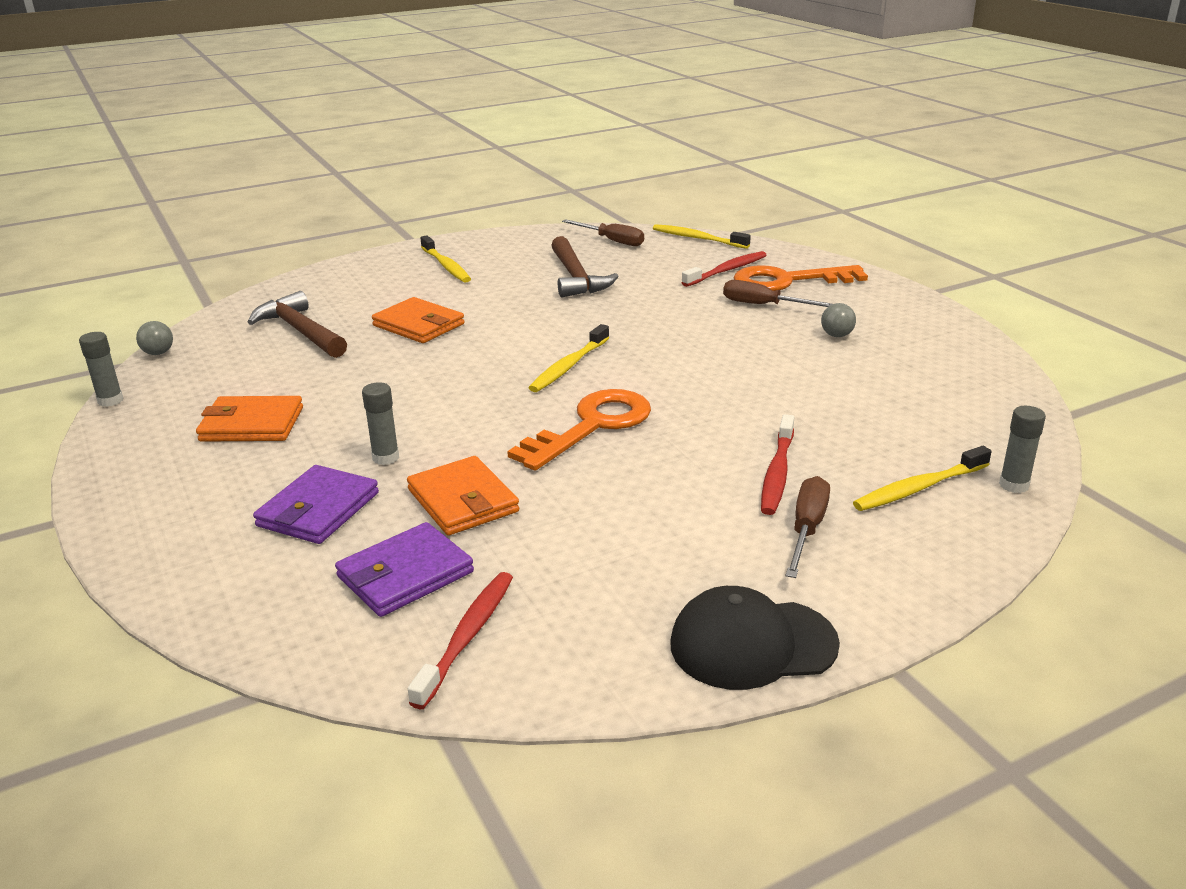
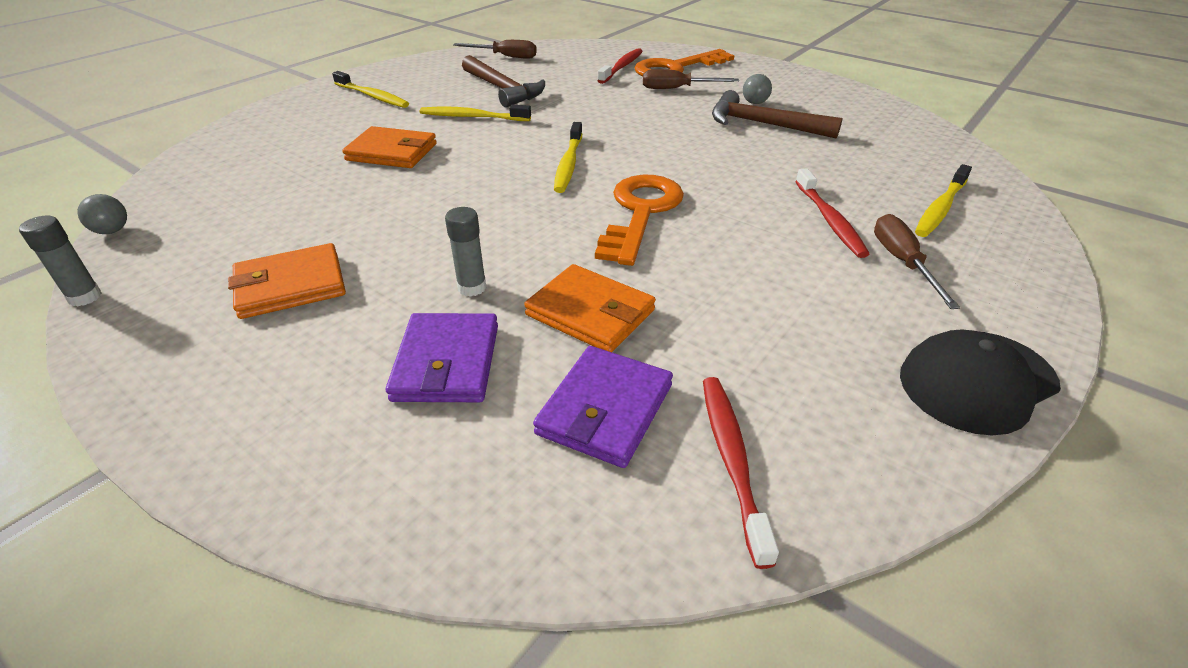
camera: 25 degrees left, 10 degrees up
(300, 331) = (269, 179): brown hammer -> brown hammer (763, 124)
(697, 238) = (574, 46): yellow toothbrush -> yellow toothbrush (472, 117)
(1013, 485) = (996, 191): grey glue stick -> none

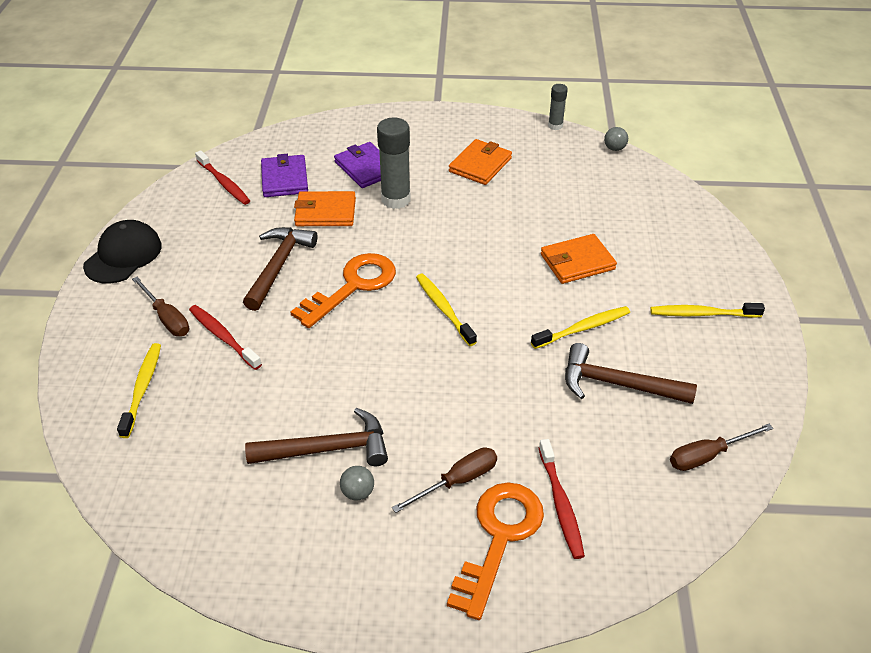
camera: 145 degrees right, 5 degrees up
(472, 287) = (396, 199): grey glue stick -> grey glue stick, size x1.80
(640, 212) = (353, 286): orange key -> orange key turned 120 degrees counterclockwise
(717, 266) = (278, 266): none -> brown hammer

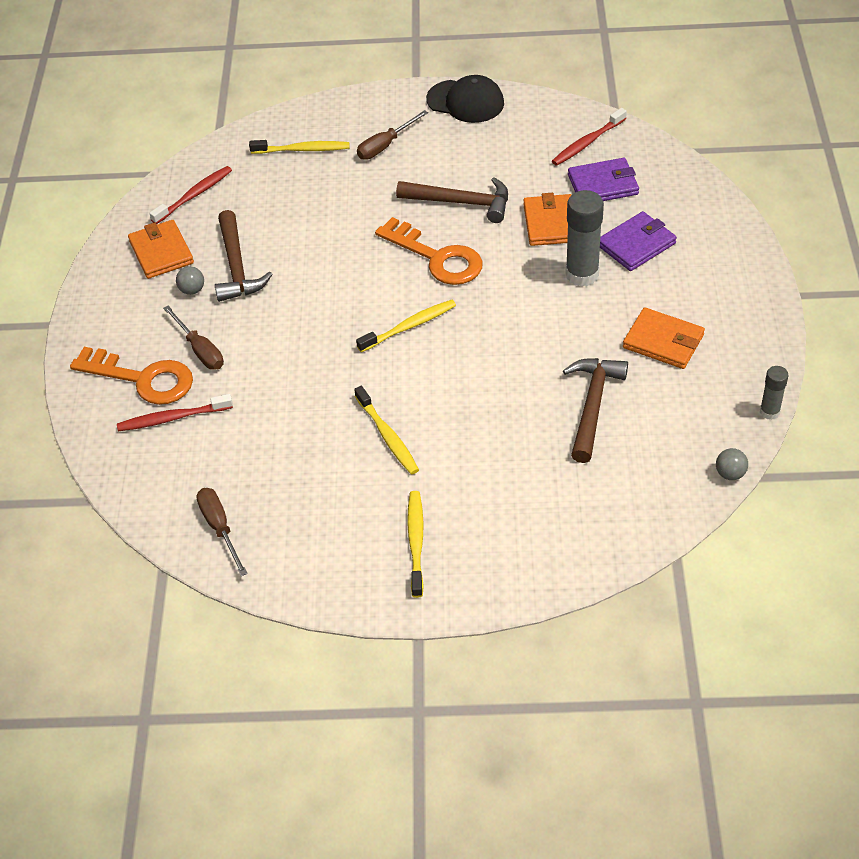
camera: 90 degrees right, 5 degrees up
(223, 337) = (363, 184): red toothbrush -> red toothbrush (194, 195)
(577, 262) = (493, 432): orange wallet -> orange wallet (161, 252)
(617, 384) = (310, 462): brown hammer -> brown hammer (592, 405)

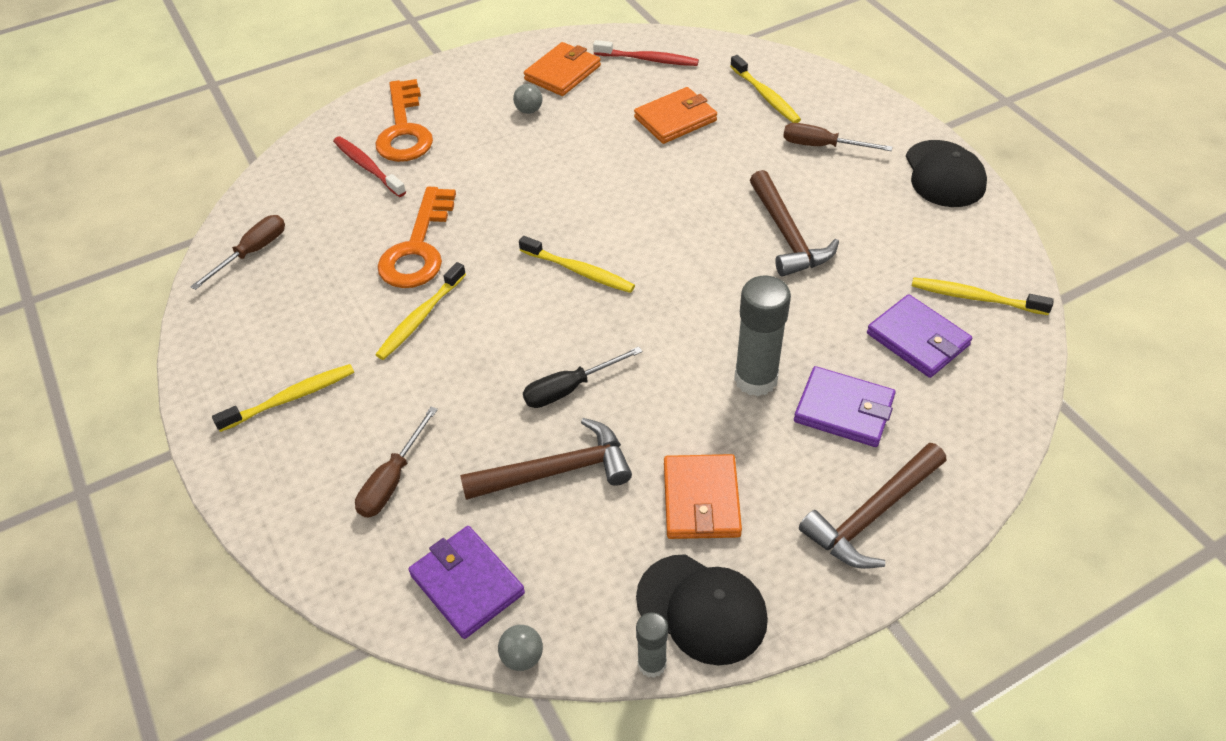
camera: 60 degrees right, 0 degrees up
(200, 350) = (459, 147): brown screwdriver -> brown screwdriver (392, 480)
(237, 267) = (577, 123): brown hammer -> brown hammer (872, 515)
(437, 258) = (691, 251): orange key -> orange key (418, 248)
(523, 373) = (569, 388): none -> black screwdriver
(550, 223) = (816, 319): orange wallet -> orange wallet (675, 119)
(587, 143) = (975, 298): red toothbrush -> yellow toothbrush
(657, 485) = (467, 584): none -> purple wallet
(744, 373) = (702, 609): none -> black cap

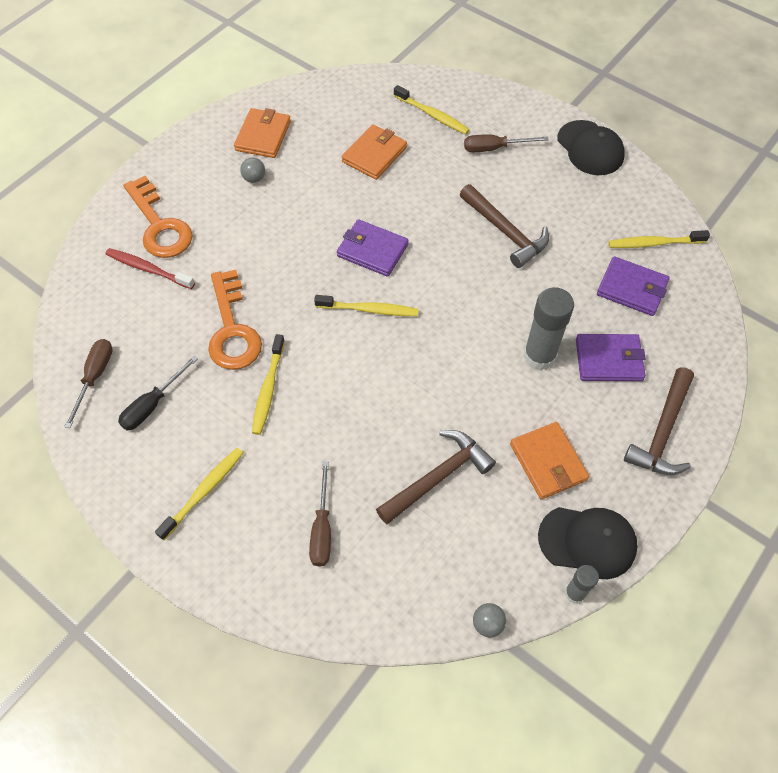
camera: 25 degrees left, 10 degrees up
(467, 584) = (421, 587): purple wallet -> purple wallet (372, 250)
(569, 388) = (413, 409): black screwdriver -> black screwdriver (152, 404)
(648, 59) = (325, 105): red toothbrush -> none

